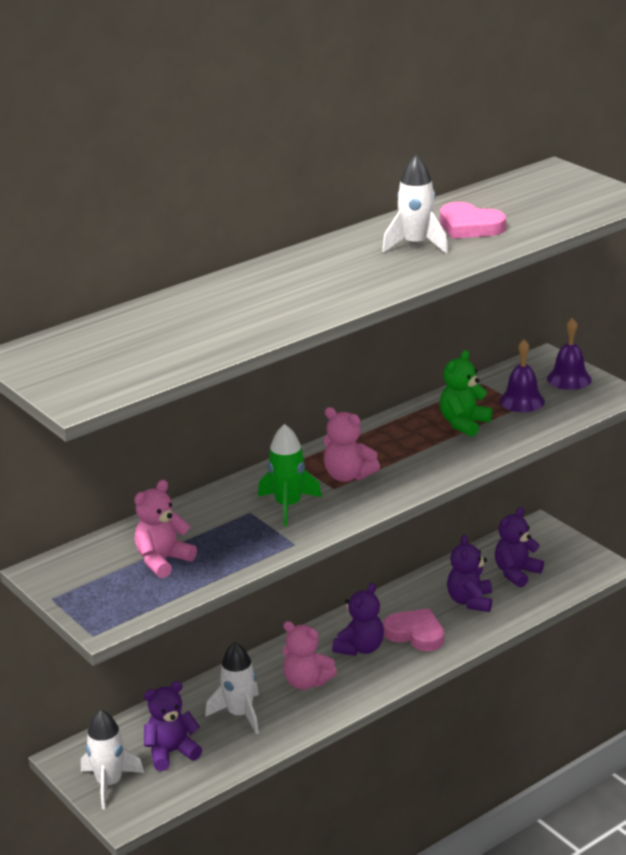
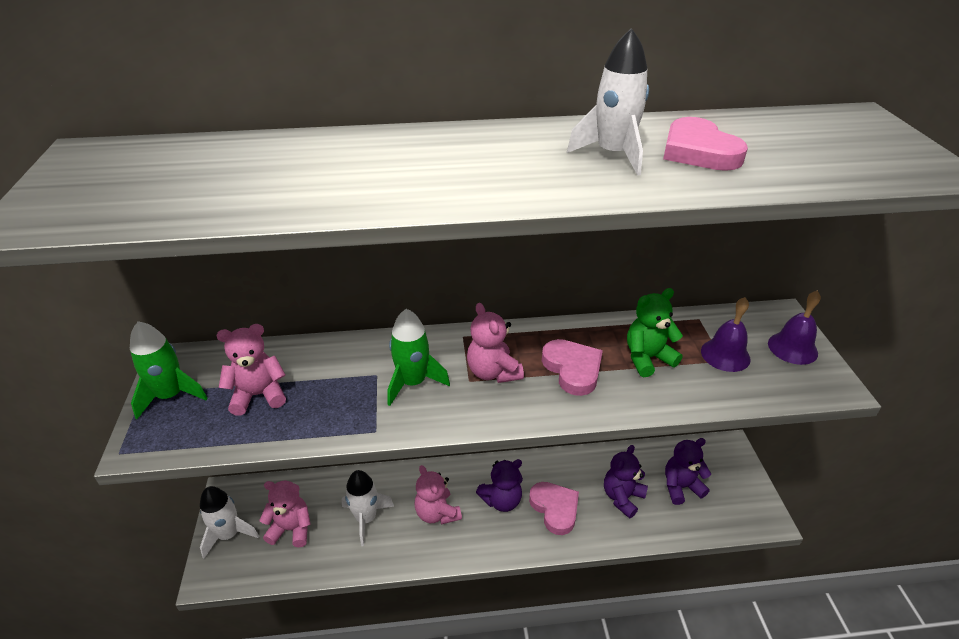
camera: 30 degrees right, 10 degrees up
(82, 590) = (171, 395): none -> green rocket
(171, 752) = (291, 529): purple teddy bear -> pink teddy bear
(411, 451) = (572, 369): none -> pink heart

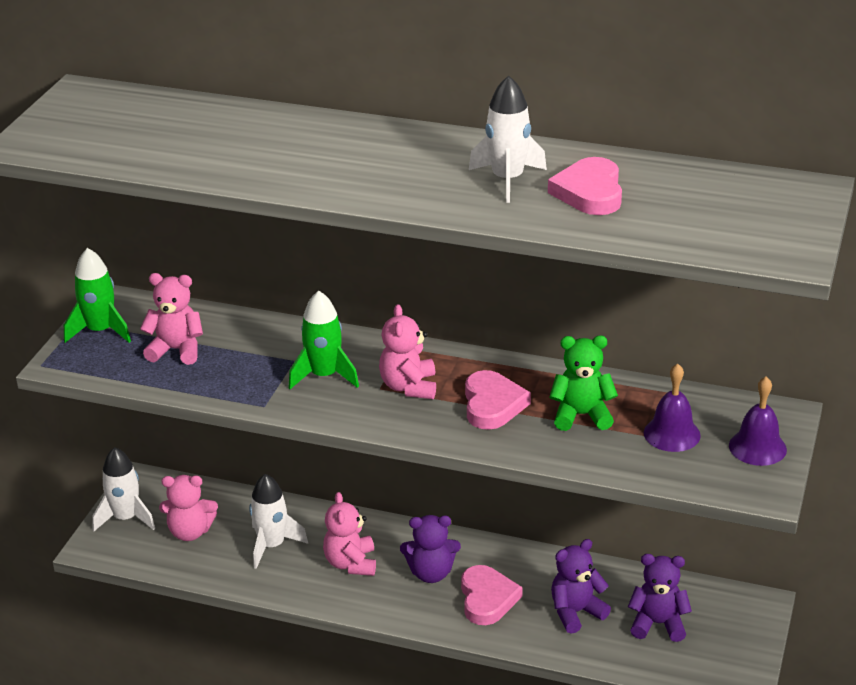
camera: 25 degrees right, 5 degrees down
(291, 529) = (190, 532): pink teddy bear -> pink teddy bear turned 150 degrees clockwise

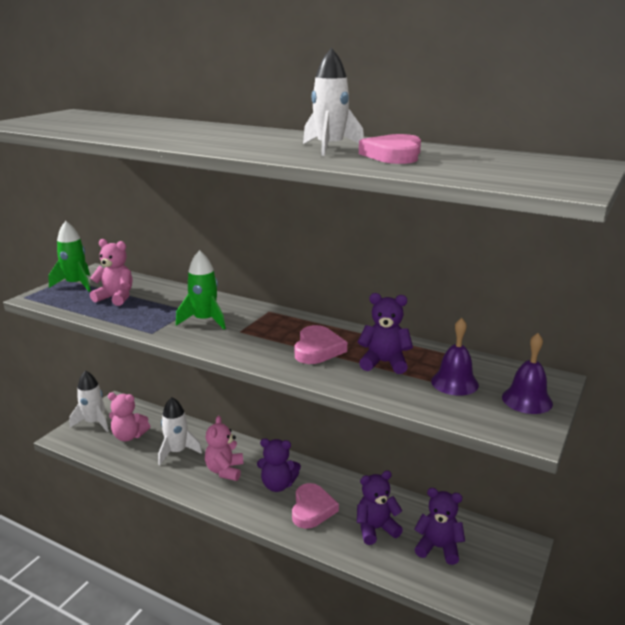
camera: 10 degrees right, 10 degrees down
(409, 387) = (261, 332): pink teddy bear -> none
(581, 415) = (384, 363): green teddy bear -> purple teddy bear

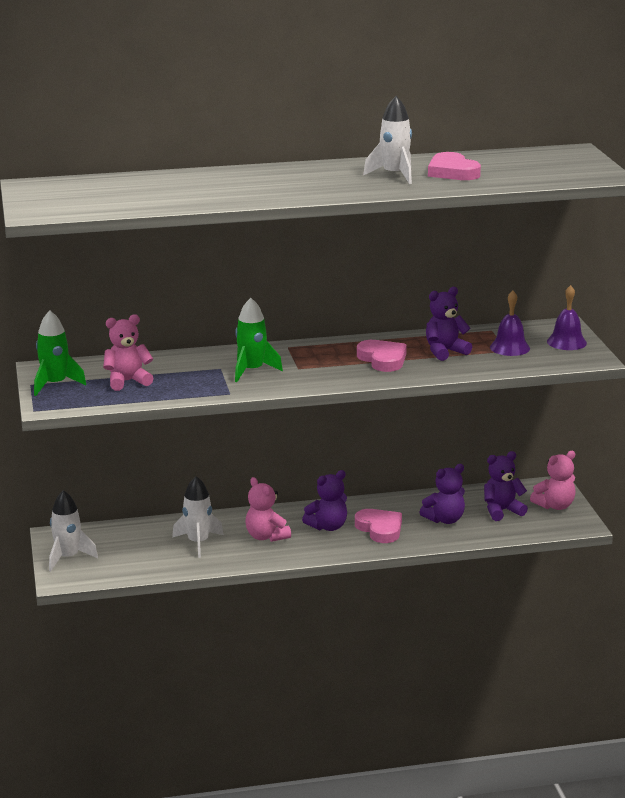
camera: 40 degrees left, 0 degrees up
(129, 436) = (127, 552): pink teddy bear -> pink teddy bear (555, 506)
(376, 529) = (445, 519): purple teddy bear -> purple teddy bear turned 150 degrees counterclockwise

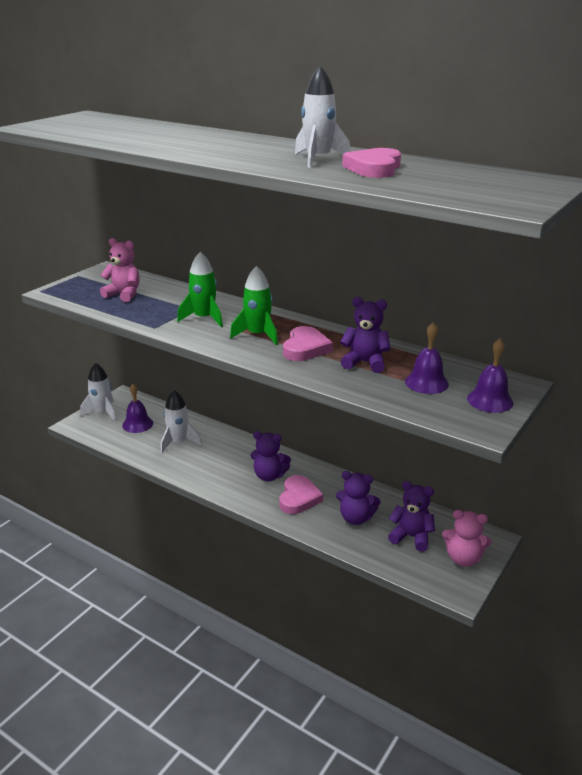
camera: 45 degrees right, 5 degrees up
(55, 384) = (87, 281): green rocket -> green rocket (258, 335)
(126, 549) = (137, 424): none -> purple bell
(266, 536) = (221, 461): pink teddy bear -> none

